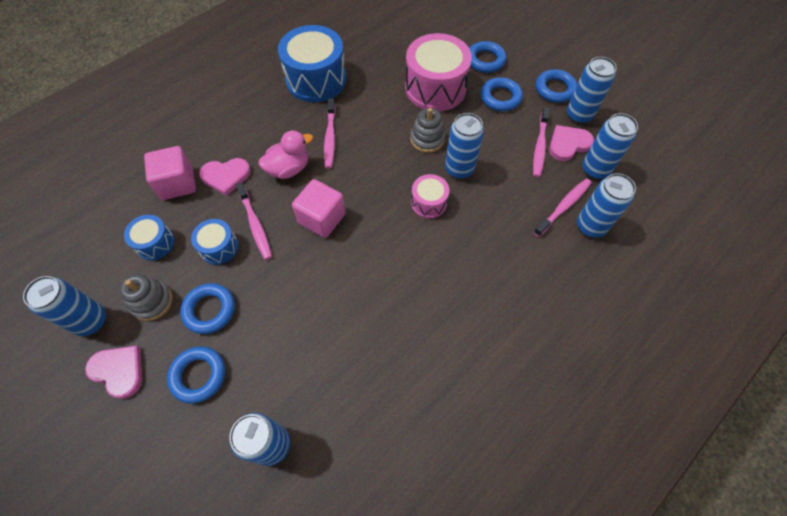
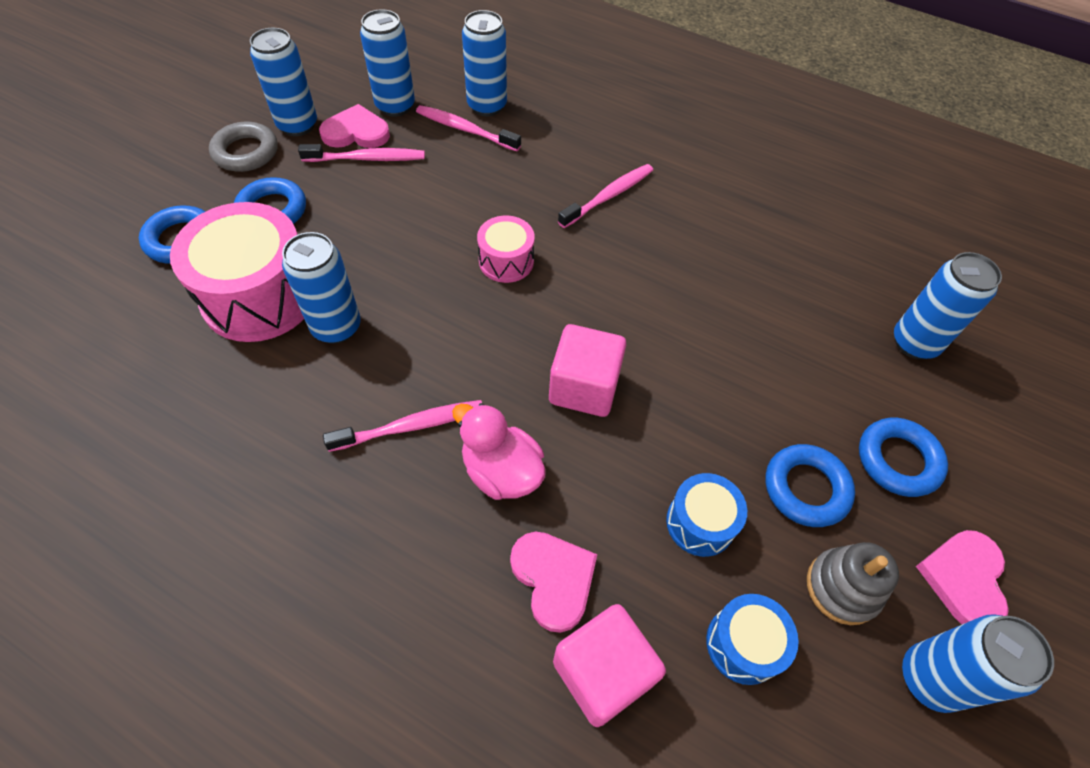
camera: 110 degrees left, 5 degrees down
(255, 225) = (635, 482): pink toothbrush -> pink toothbrush (608, 196)
(316, 79) = (256, 500): blue drum -> none
(427, 139) = (382, 285): grey stacking toy -> none
(459, 169) = (433, 237): blue can -> blue can (336, 327)
(555, 89) = (246, 152): blue ring -> grey ring
(568, 144) = (356, 132): pink heart -> pink heart turned 135 degrees clockwise

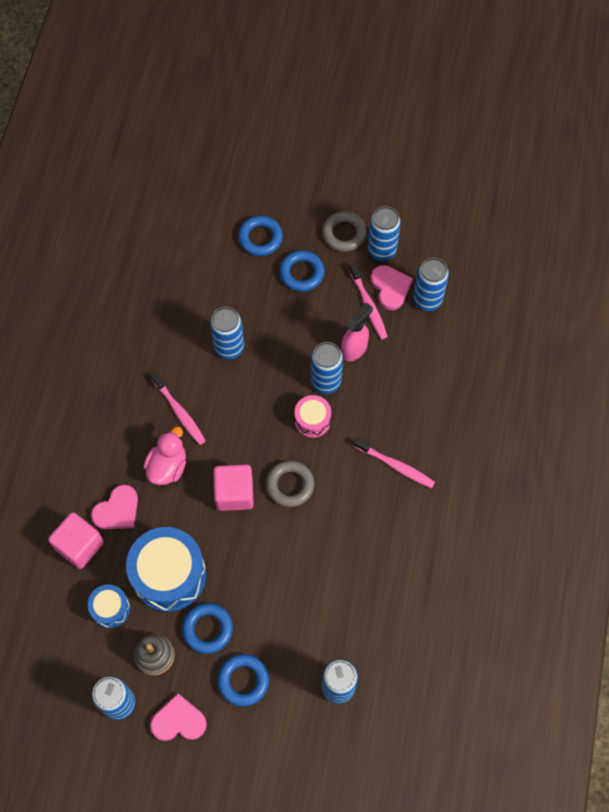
camera: 75 degrees right, 10 degrees up
(259, 296) = (236, 299): pink drum -> none
(422, 189) = (354, 349): none -> pink spray bottle
(465, 129) = (423, 353): pink toothbrush -> none
(487, 106) = (454, 358): blue can -> blue can (325, 382)
(596, 314) = (290, 485): none -> grey ring
(700, 523) = (169, 575): blue drum -> blue drum, size x1.94

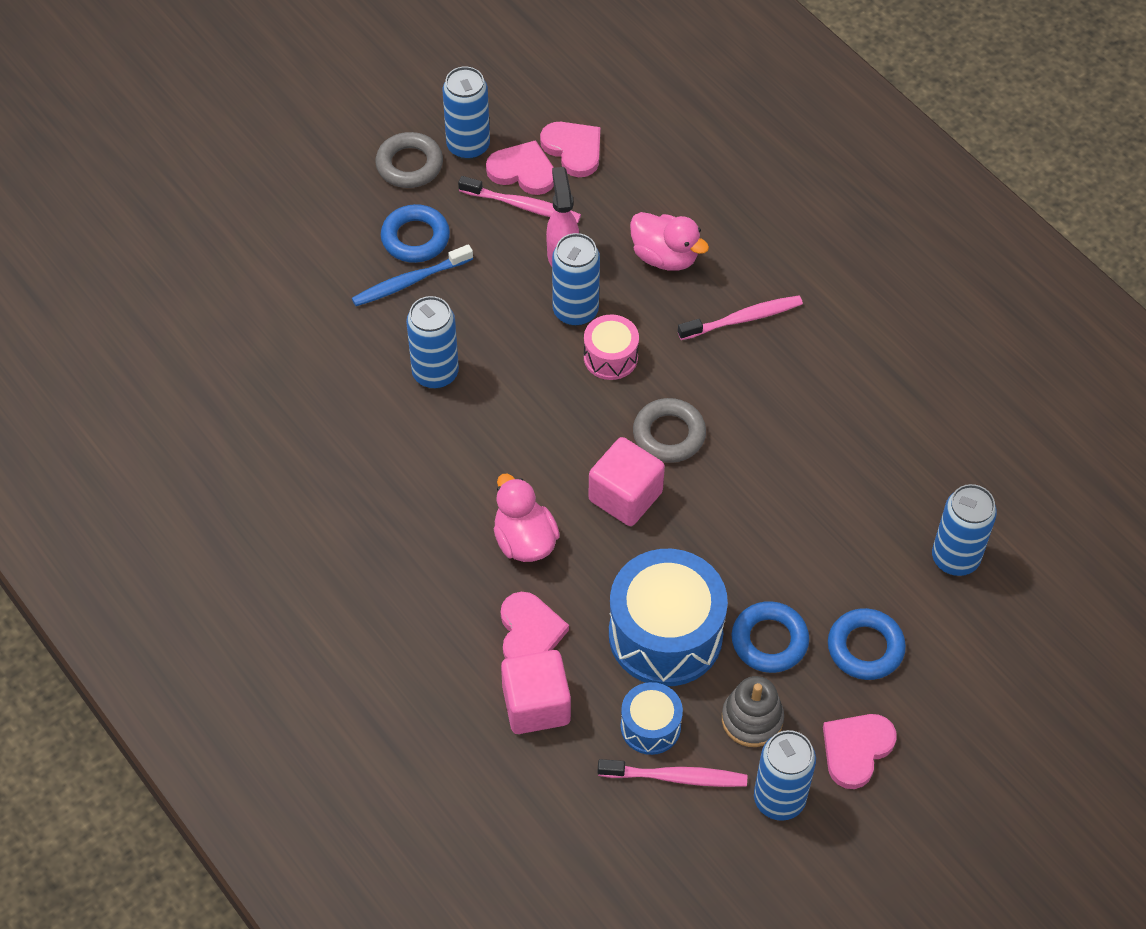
camera: 50 degrees left, 10 degrees down
(179, 412) = (466, 480): pink toothbrush -> pink toothbrush (676, 777)
(260, 238) = (327, 245): blue ring -> none
(273, 292) = (409, 282): none -> blue toothbrush
(400, 397) = (665, 257): none -> pink duck
(427, 300) = (573, 149): blue can -> pink heart

